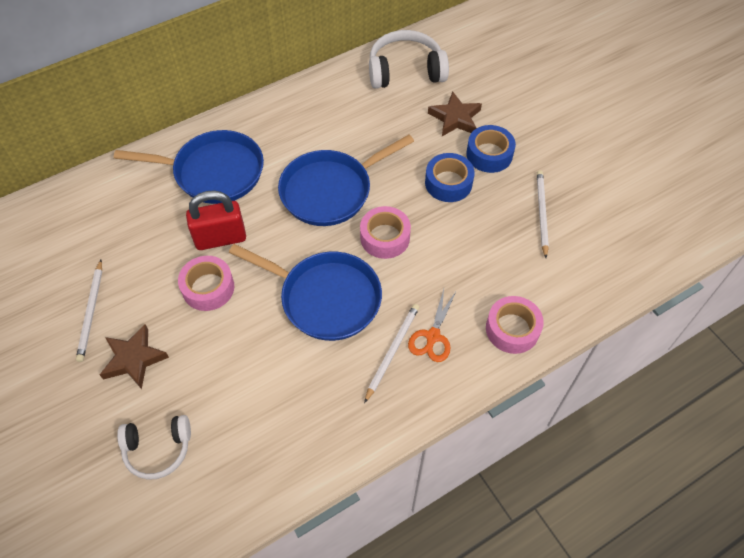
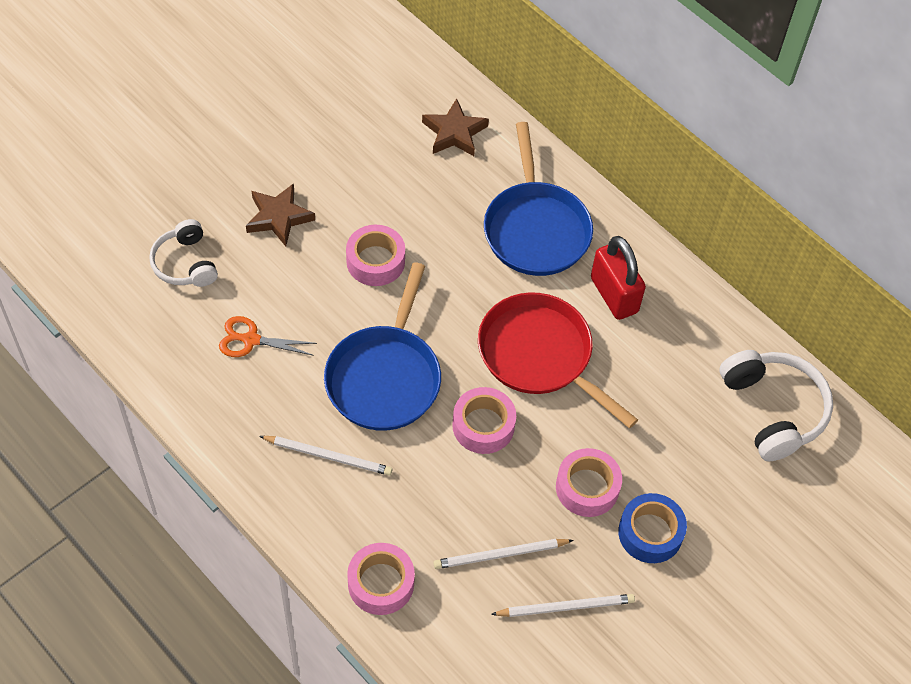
camera: 75 degrees right, 0 degrees up
(91, 312) = (326, 166): white pencil -> white pencil (500, 555)
(220, 238) = (443, 257): red padlock -> red padlock (614, 295)
(330, 190) = (540, 355): blue pan -> red pan
(433, 336) = (355, 496): orange scissors -> orange scissors (251, 340)
(448, 183) = (587, 487): blue tape -> pink tape
(455, 118) = (703, 483): brown star -> brown star (454, 133)

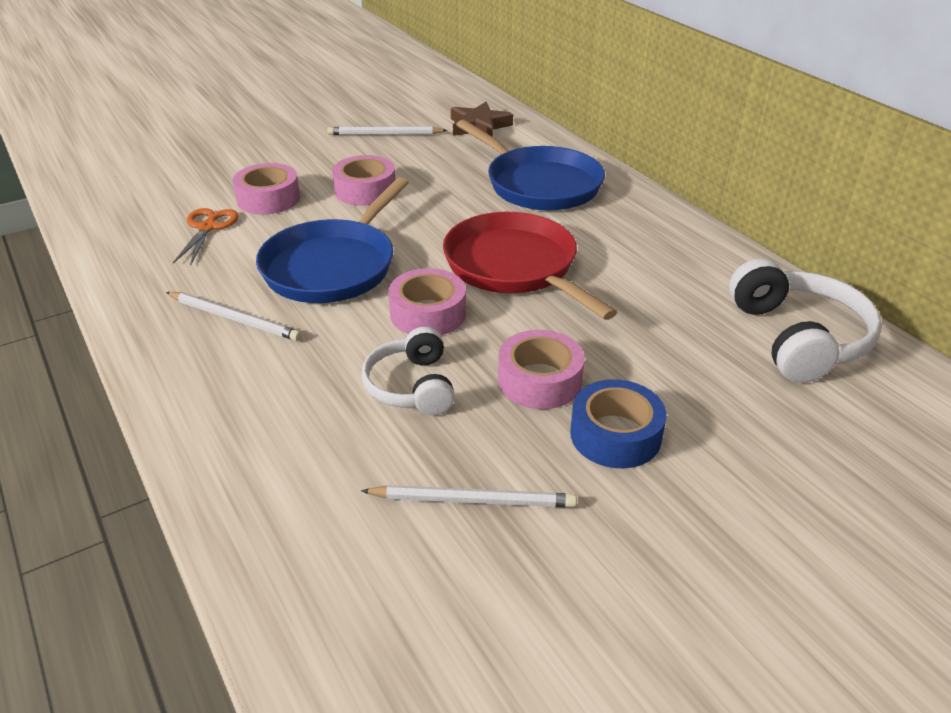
camera: 15 degrees right, 20 degrees down
(185, 263) = (179, 176): white headphones -> white headphones (412, 386)
(251, 340) = (207, 228): orange scissors -> orange scissors turned 75 degrees clockwise
(278, 217) = (286, 158): brown star -> none
(381, 583) = (230, 440): pink tape -> pink tape (268, 199)
(500, 555) = (401, 432): white pencil -> white pencil (384, 134)
(535, 229) = (539, 184): blue pan -> blue pan turned 45 degrees counterclockwise
(614, 295) = (612, 233): red padlock -> none

